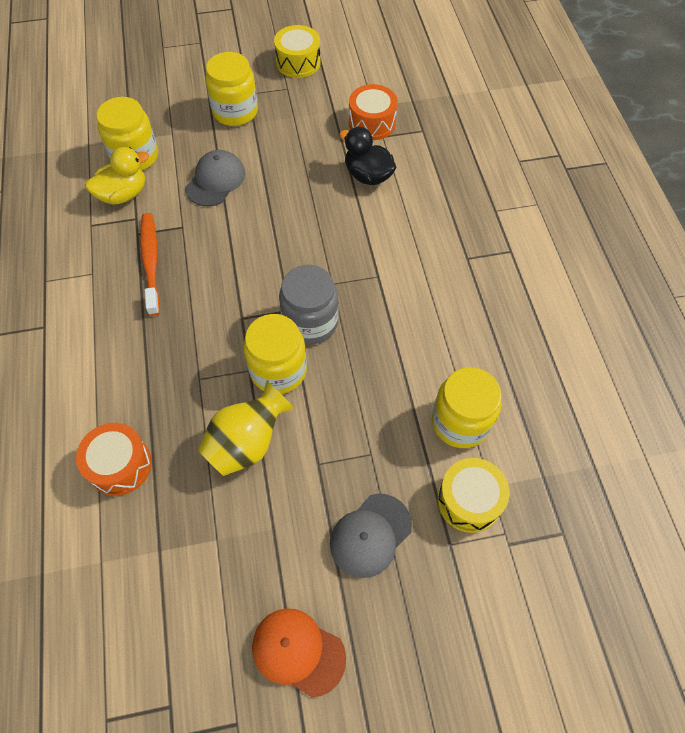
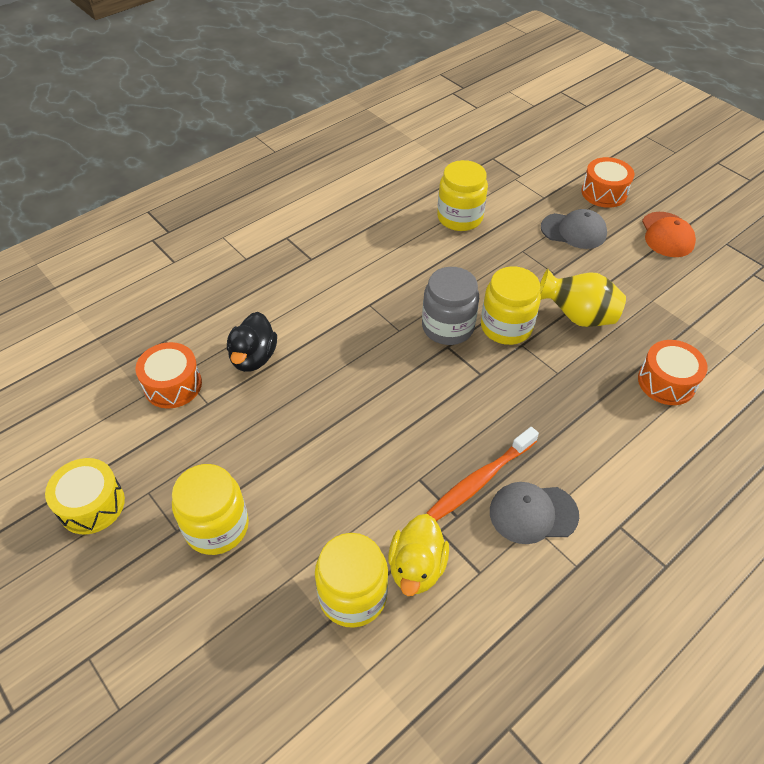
camera: 120 degrees left, 10 degrees down
(123, 194) = (416, 567): yellow duck -> yellow duck turned 105 degrees counterclockwise
(215, 180) = (338, 484): grey cap -> grey cap (533, 513)
(420, 633) = (604, 193): none -> orange drum
(469, 500) = (509, 198): yellow drum -> none

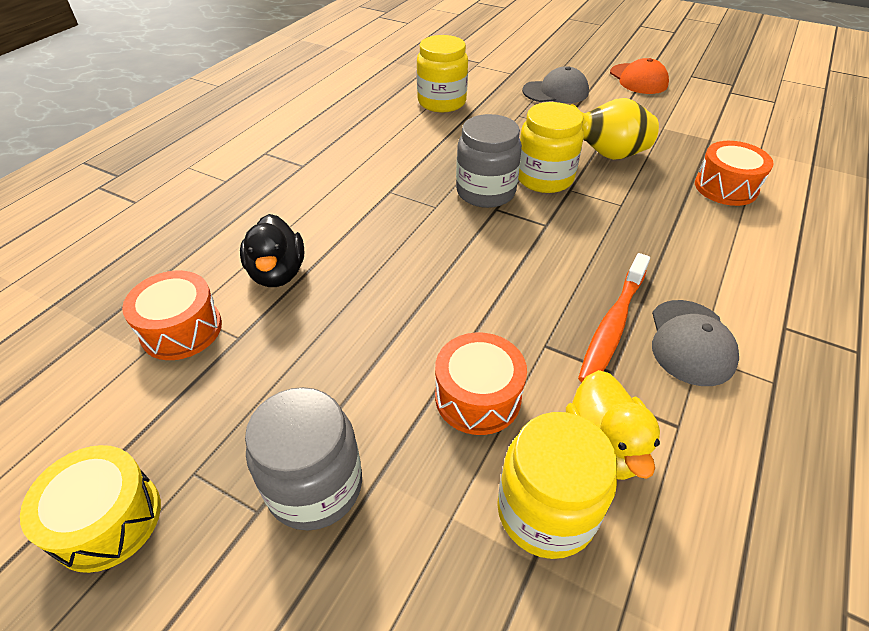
camera: 20 degrees left, 5 degrees down
(217, 527) = (315, 486): yellow jar -> grey jar
(533, 513) = (691, 342): grey cap -> grey cap turned 60 degrees counterclockwise
(604, 193) = (562, 60): orange drum -> orange drum (478, 397)

